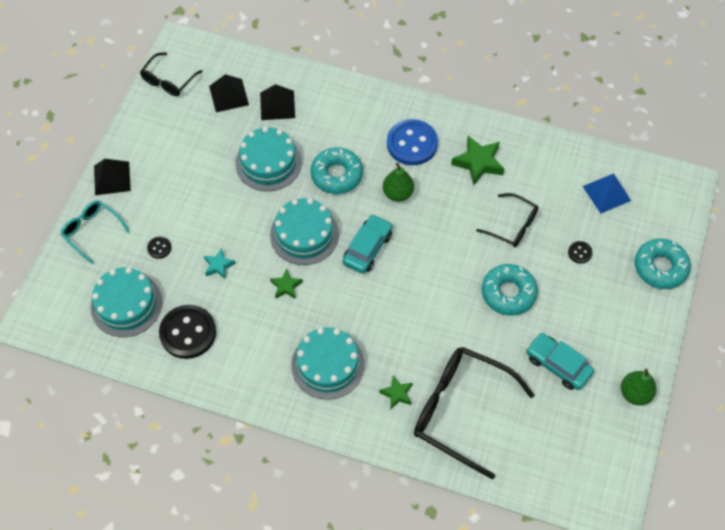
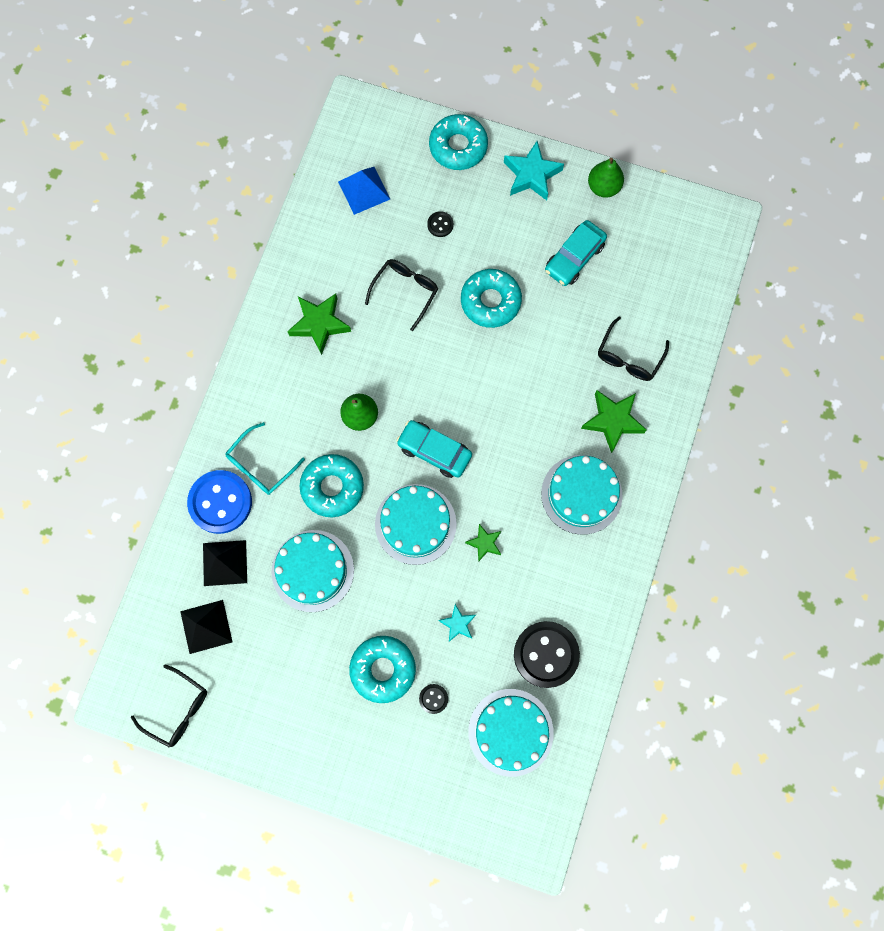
camera: 90 degrees left, 15 degrees up
(92, 231) = (409, 788): turquoise glasses -> turquoise glasses (260, 465)
(112, 178) = (330, 770): black pyramid -> none
(186, 212) = (383, 669): none -> turquoise donut
(397, 394) = (613, 421): green star -> green star, size x1.73
(412, 144) = (290, 399): blue button -> blue button (220, 502)
(460, 410) = (629, 357): black glasses -> black glasses, size x0.54
(639, 329) = (531, 175): none -> turquoise star

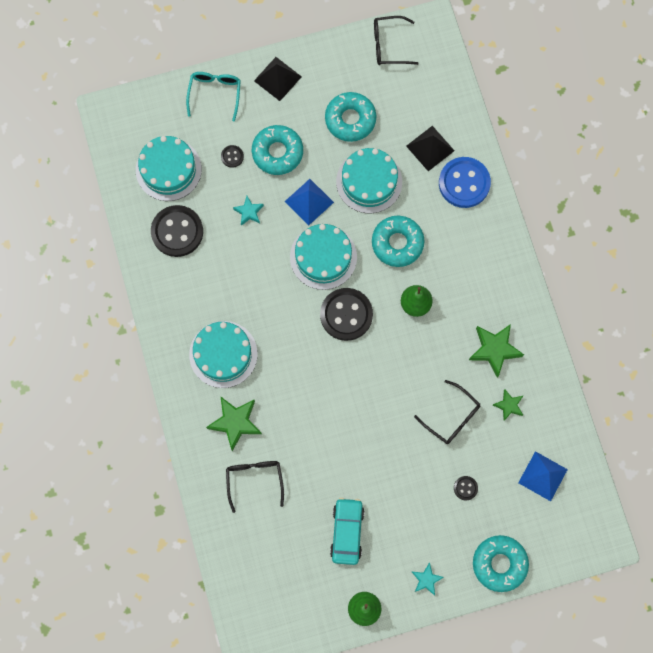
camera: 145 degrees right, 0 degrees up
(206, 626) = (410, 103): black pyramid -> black pyramid (277, 78)
(260, 465) = (457, 224): turquoise glasses -> turquoise glasses (215, 93)
(388, 592) = (309, 201): none -> blue pyramid
(405, 291) = (452, 417): black glasses -> black glasses turned 45 degrees counterclockwise
(434, 451) = (346, 315): turquoise car -> black button
(484, 543) = (267, 276): green star -> green star (508, 405)
(490, 301) = (385, 453): turquoise donut -> turquoise donut (350, 119)
(531, 175) = (426, 579): turquoise star -> turquoise star, size x0.58

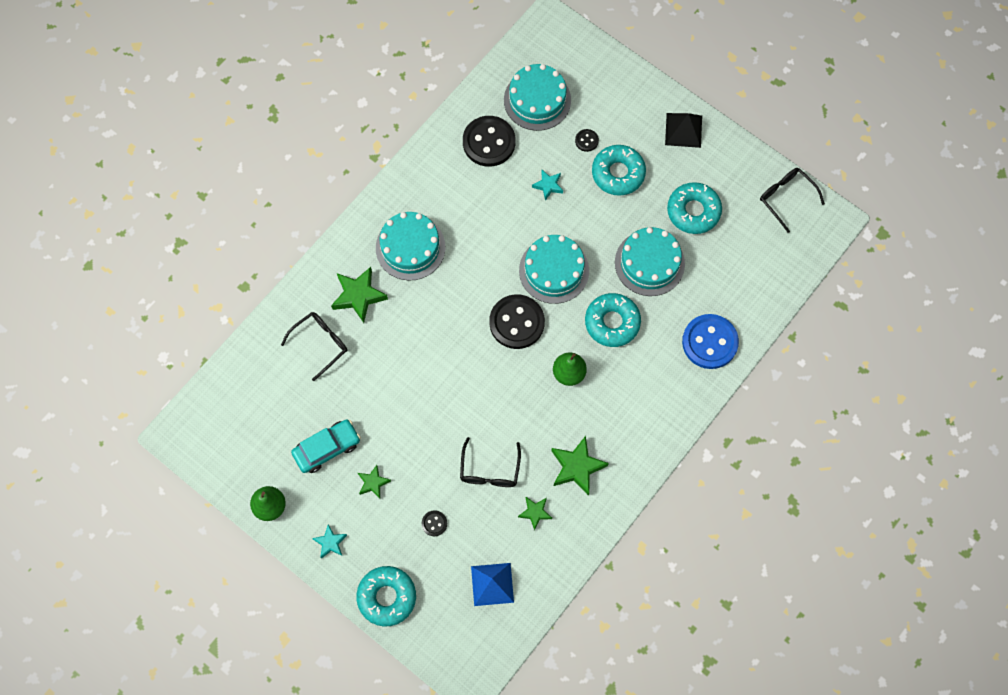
camera: 55 degrees right, 5 degrees down
(215, 93) = (631, 91): turquoise glasses -> none
(309, 201) = (594, 227): blue pyramid -> none
(400, 514) = (373, 483): none -> green star
(430, 148) = (719, 293): black pyramid -> none

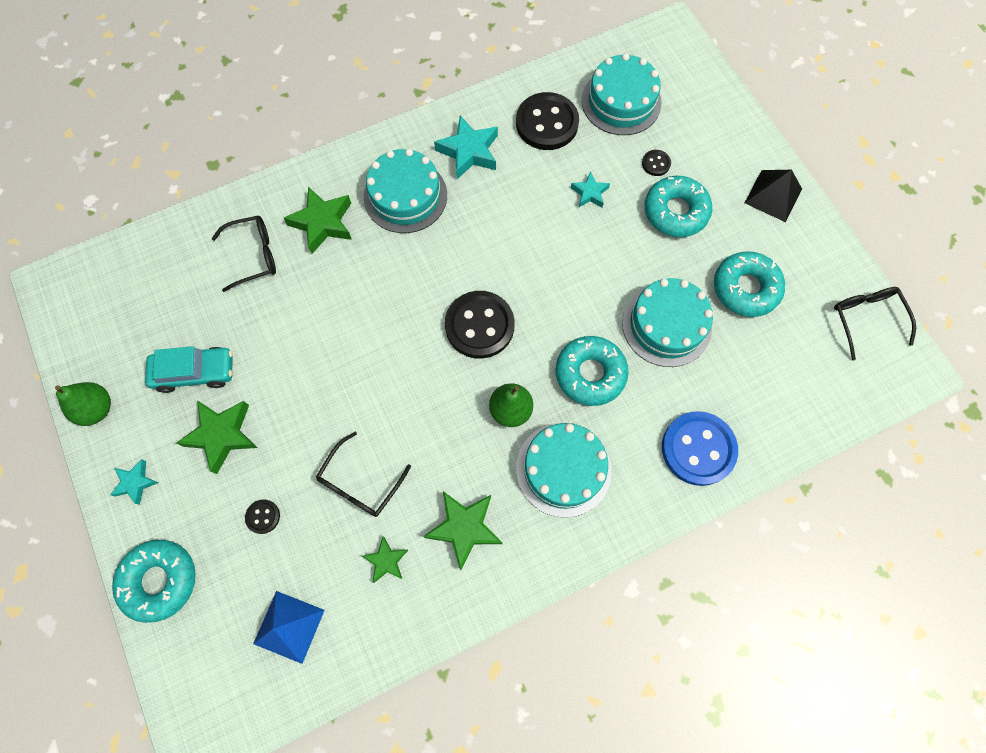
camera: 25 degrees right, 0 degrees up
(373, 483) = (222, 435): green star -> green star, size x1.73
(440, 191) = (469, 151): none -> turquoise star
(554, 270) = (551, 286): turquoise cake -> turquoise cake (563, 469)

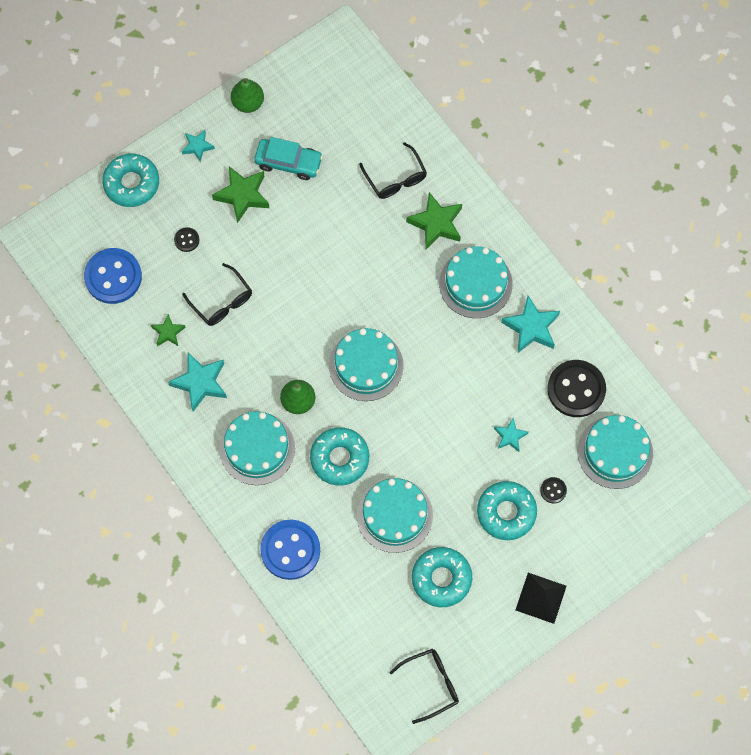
camera: 80 degrees right, 0 degrees up
(195, 372) = (288, 162): turquoise car -> turquoise car turned 60 degrees counterclockwise
(289, 626) = (113, 277): blue pyramid -> blue button
(360, 483) = (222, 302): black glasses -> black glasses turned 150 degrees counterclockwise
(464, 528) = (200, 383): green star -> turquoise star
(479, 326) = (366, 365): black button -> turquoise cake

